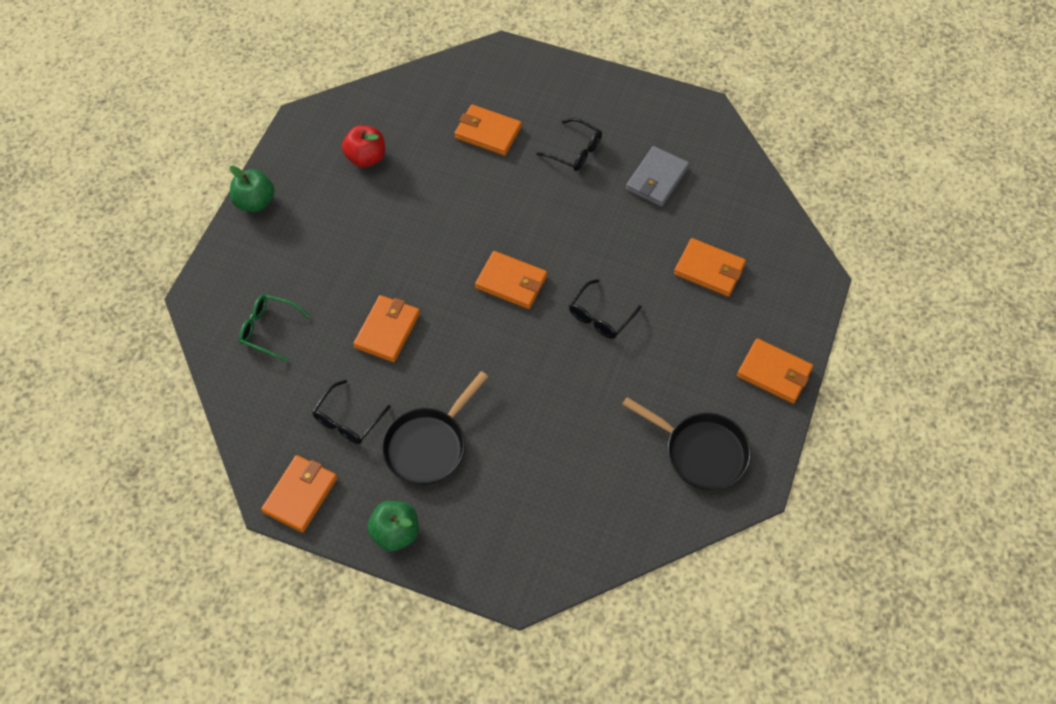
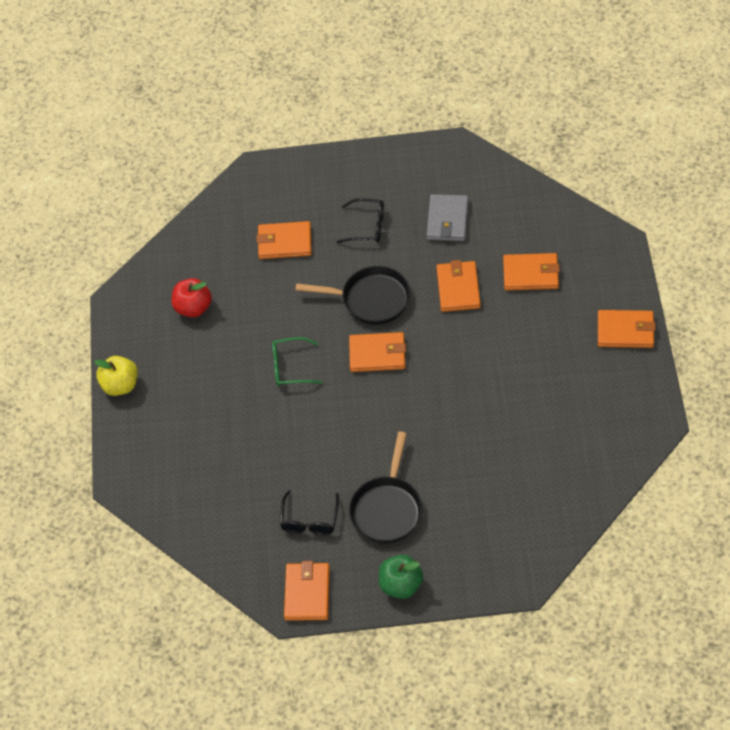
camera: 20 degrees left, 5 degrees down
(255, 202) = (120, 385): green apple -> yellow apple
(268, 329) = (199, 481): green glasses -> green glasses (290, 367)
(387, 330) = (298, 437): orange wallet -> orange wallet (458, 288)
(600, 316) = (465, 349): black glasses -> none
(701, 452) = (602, 416): black pan -> black pan (371, 299)

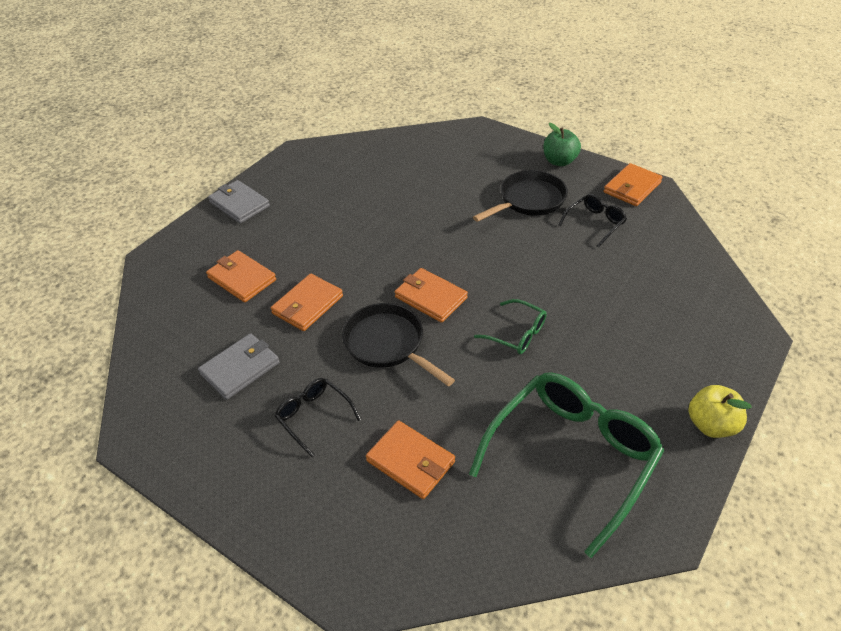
camera: 145 degrees left, 10 degrees down
(193, 308) = (572, 457): red apple -> green glasses
(625, 331) = (239, 204): orange wallet -> grey wallet

